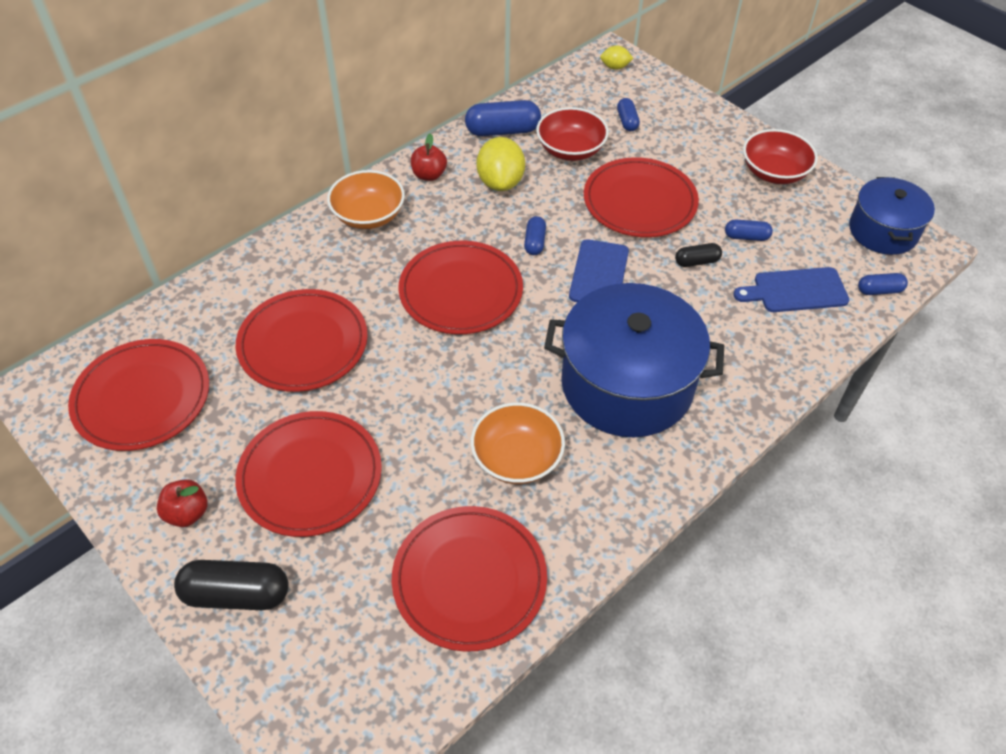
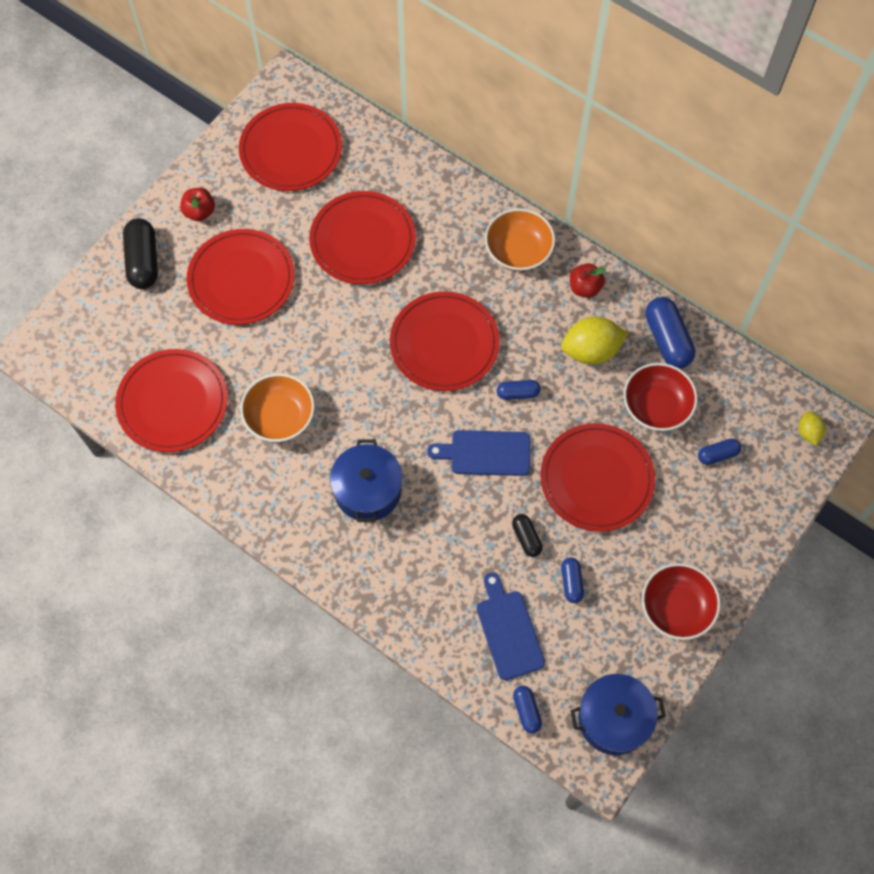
camera: 80 degrees right, 15 degrees up
(626, 384) = (367, 490): blue pot -> blue pot, size x0.59

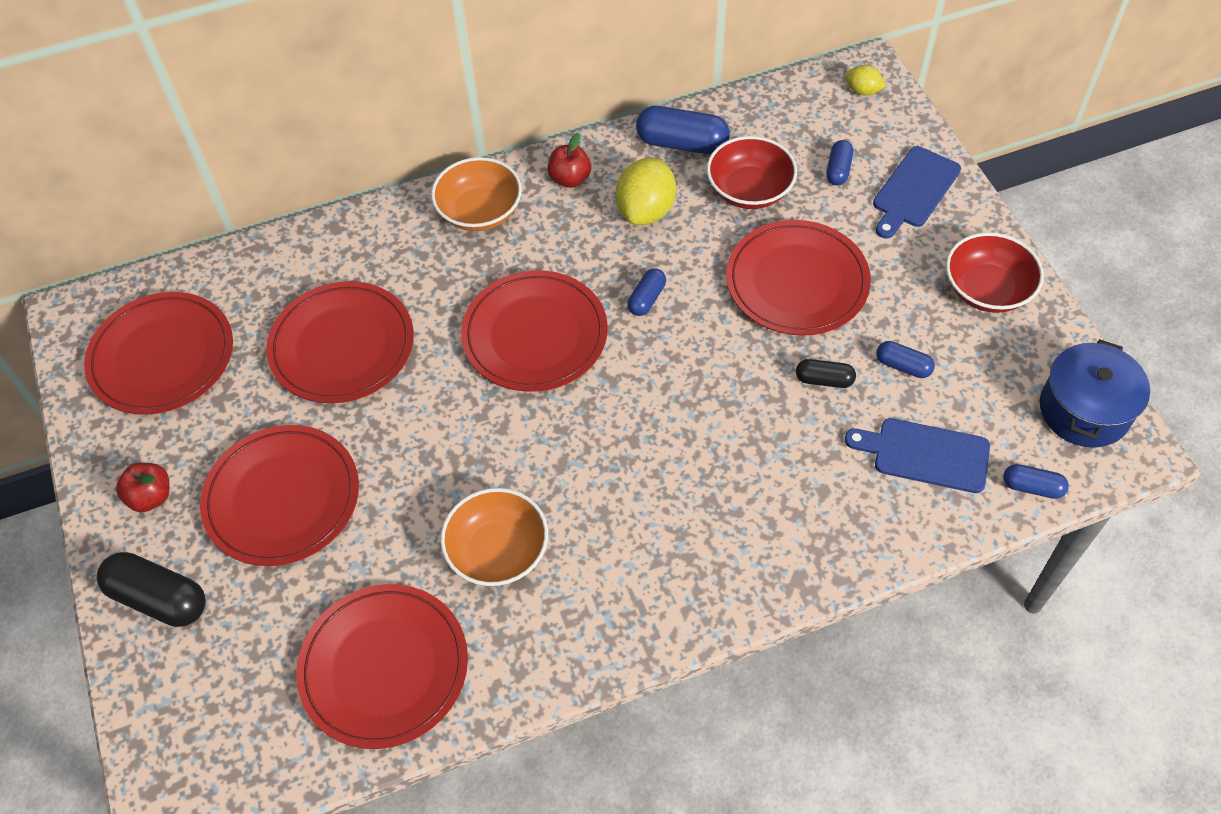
camera: 55 degrees left, 10 degrees down
(367, 490) = (661, 506): blue pot -> none
(486, 453) = (696, 365): blue cutting board -> blue cutting board (914, 190)

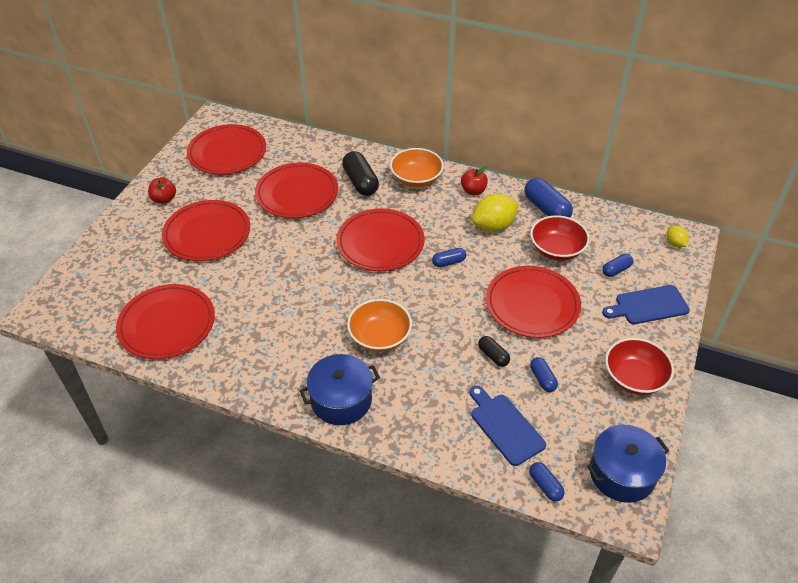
camera: 40 degrees right, 10 degrees down
(159, 599) = (124, 237): black capsule -> black capsule (360, 182)
(498, 551) = (261, 315): orange bowl -> orange bowl (380, 337)
(721, 576) = (341, 400): none -> blue pot

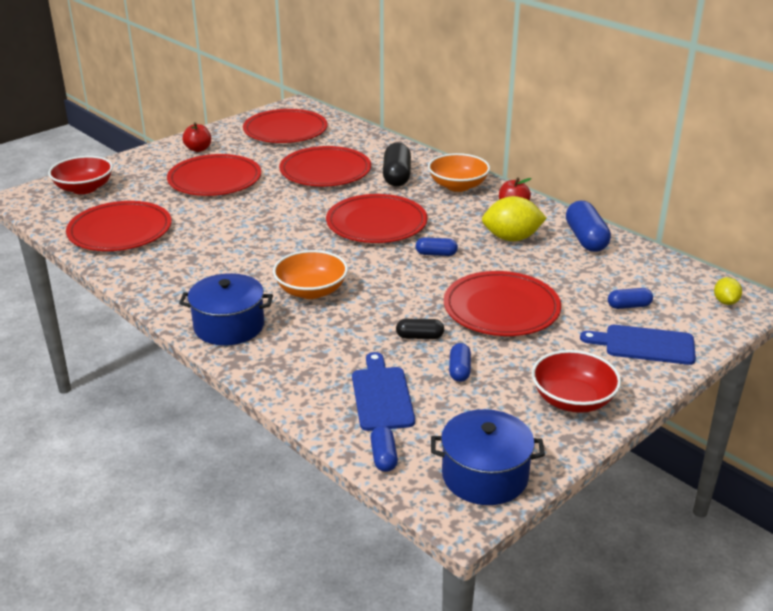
camera: 25 degrees right, 15 degrees down
(493, 356) = (419, 337): black capsule -> black capsule turned 75 degrees counterclockwise
(556, 249) = (569, 273): red bowl -> red bowl (84, 188)

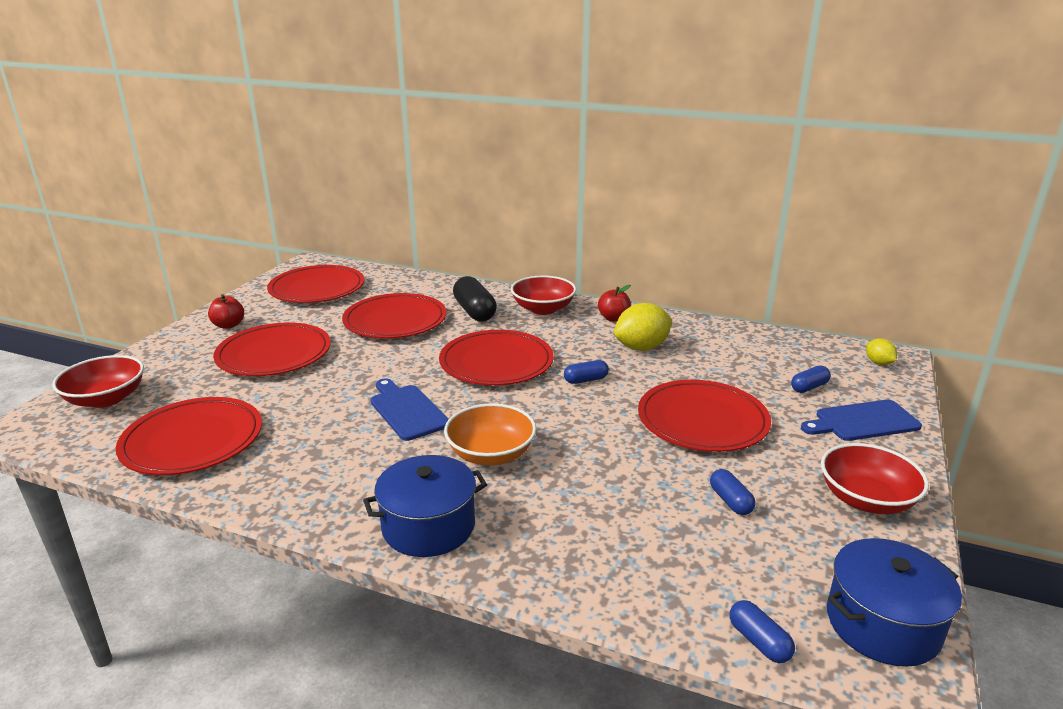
camera: 25 degrees left, 5 degrees down
(382, 395) = (682, 559): blue cutting board -> blue cutting board (407, 410)
(419, 337) = (654, 474): black capsule -> none
(458, 186) = (543, 309): orange bowl -> red bowl
(586, 239) = (706, 333): blue capsule -> none

